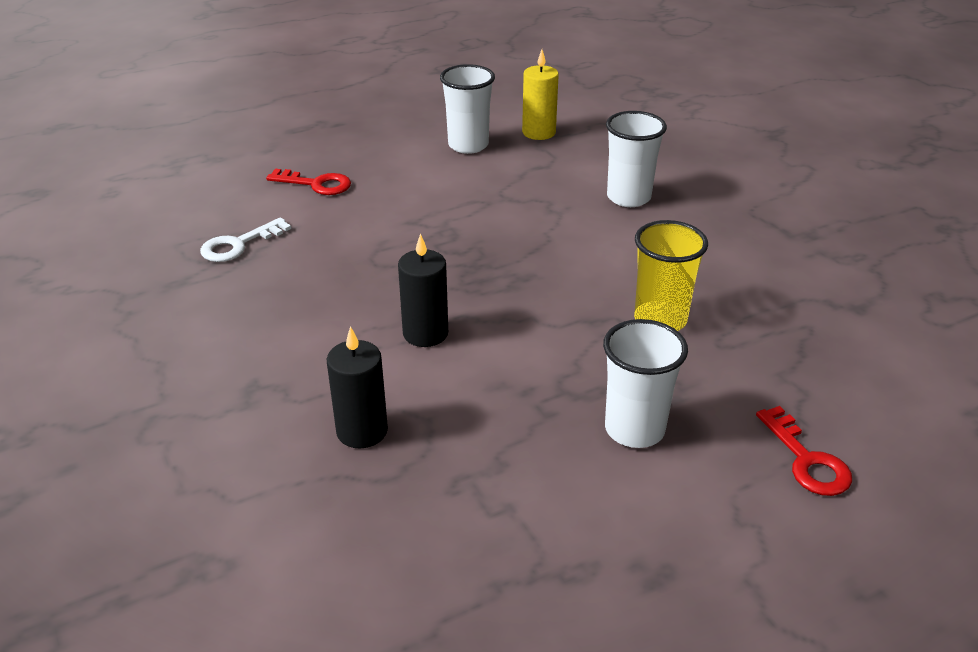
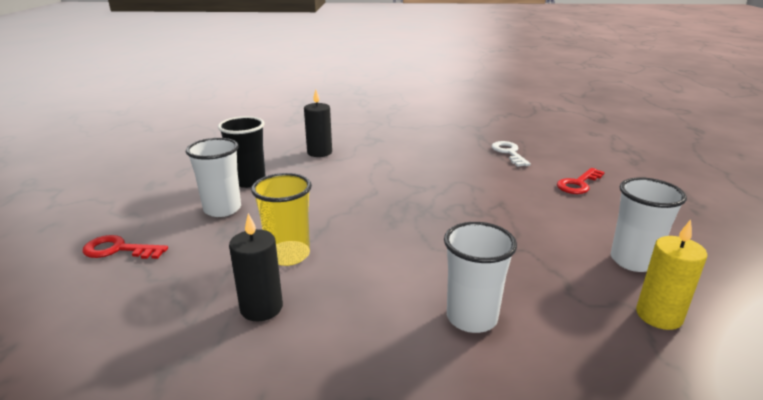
camera: 120 degrees right, 10 degrees down
(425, 333) = (371, 179): black candle -> black candle (261, 308)
(536, 455) = (249, 181): none -> black cup

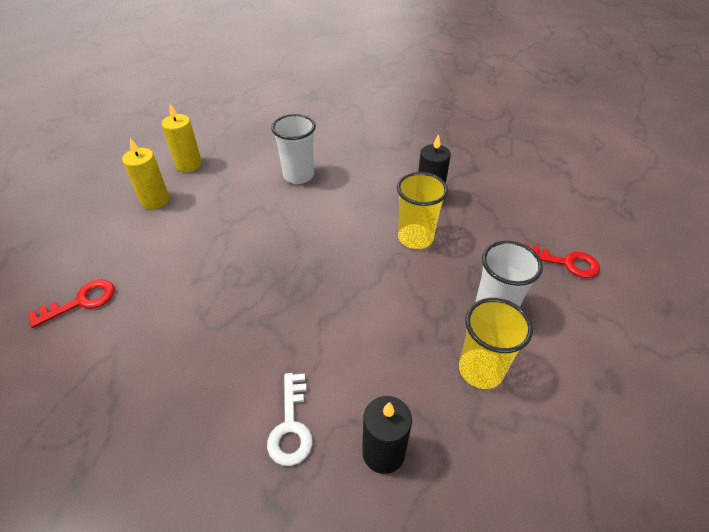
camera: 170 degrees left, 20 degrees up
(249, 181) = (480, 370): black cup -> yellow cup
(509, 153) = (87, 398): white key -> white key (291, 426)
(633, 261) = (155, 200): white cup -> yellow candle

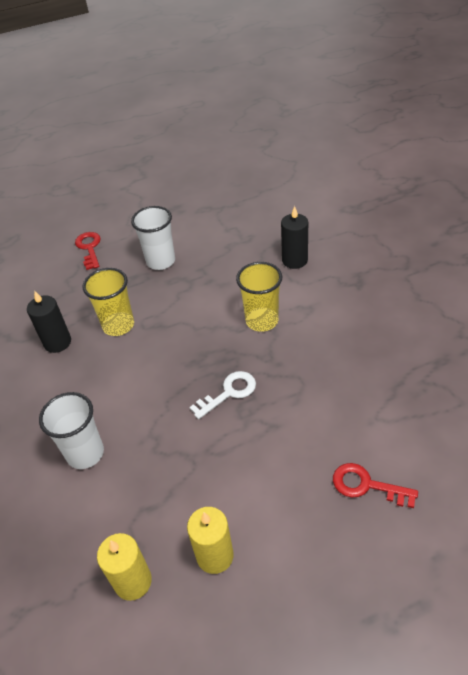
camera: 120 degrees left, 0 degrees up
(291, 426) = (319, 299): white key -> white key (229, 393)
(480, 370) = (211, 250): yellow cup -> yellow cup (262, 321)

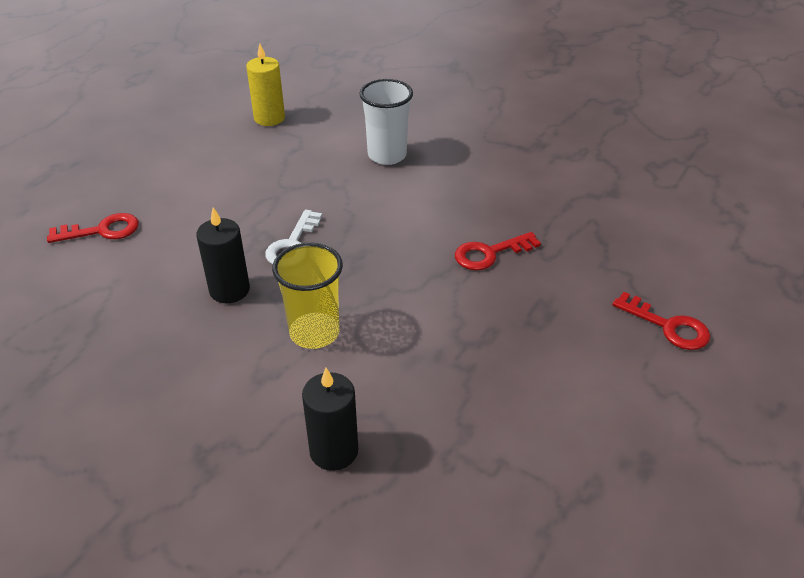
camera: 140 degrees right, 5 degrees down
(57, 342) = (533, 212): black candle -> black candle (229, 290)
(118, 325) = (489, 253): yellow cup -> red key
(161, 261) = (540, 353): white cup -> none
(215, 555) = (217, 148): yellow candle -> none

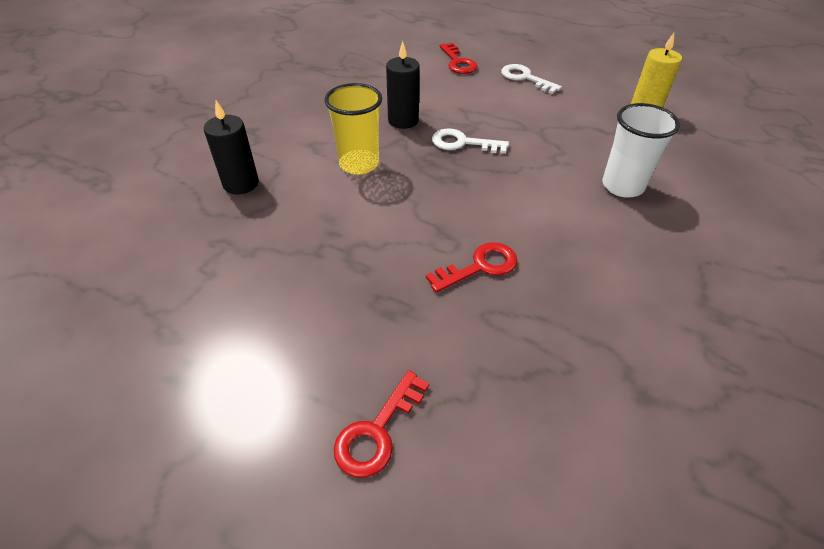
camera: 85 degrees right, 5 degrees up
(170, 181) = (525, 78): none -> white key
(489, 253) = (479, 267): red key -> red key turned 90 degrees clockwise

